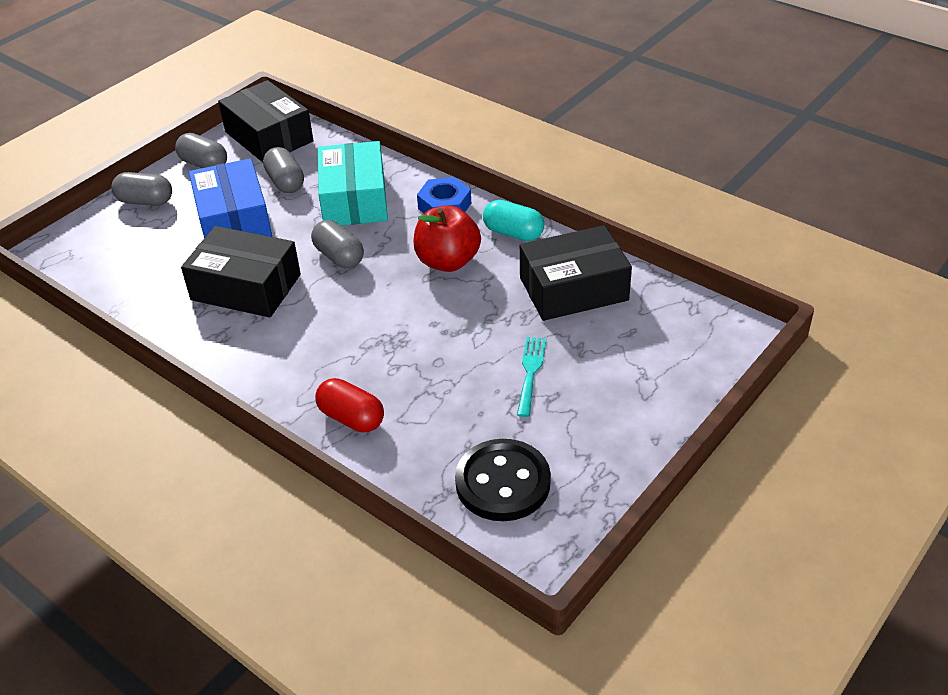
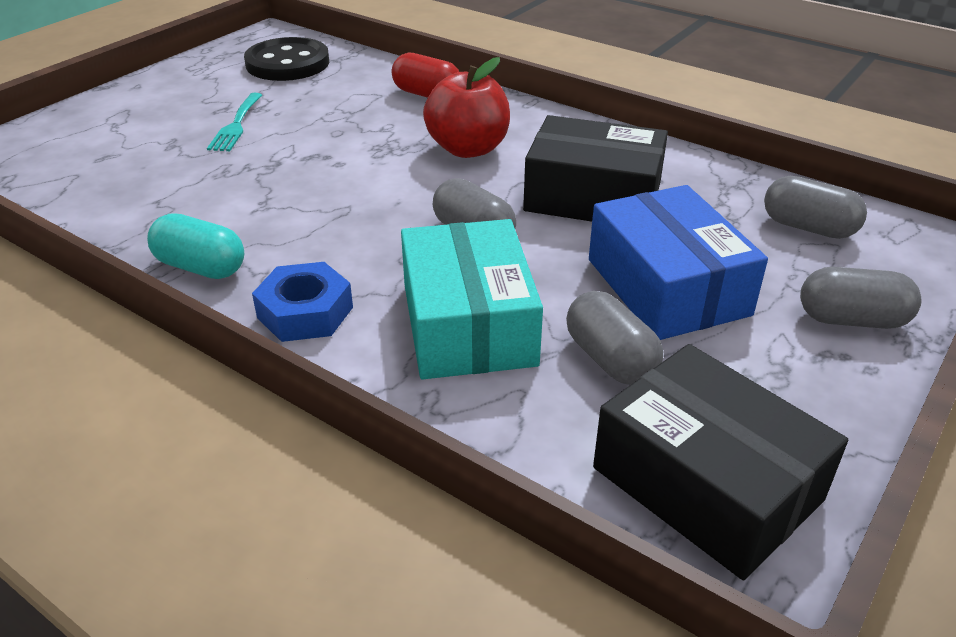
camera: 175 degrees right, 5 degrees down
(204, 164) = (805, 402): grey capsule -> grey capsule (808, 227)
(448, 261) = (312, 228): red apple -> red apple (468, 149)
(573, 289) = (147, 197): black box -> none

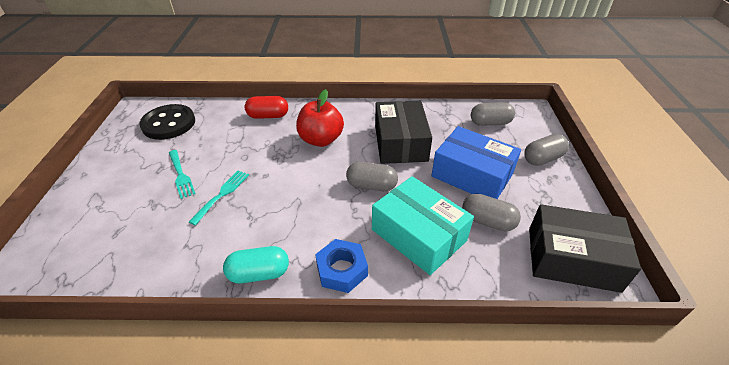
camera: 35 degrees left, 5 degrees up
(259, 164) = (222, 194): none -> turquoise fork
(593, 196) = (400, 143): black box -> black box turned 75 degrees counterclockwise

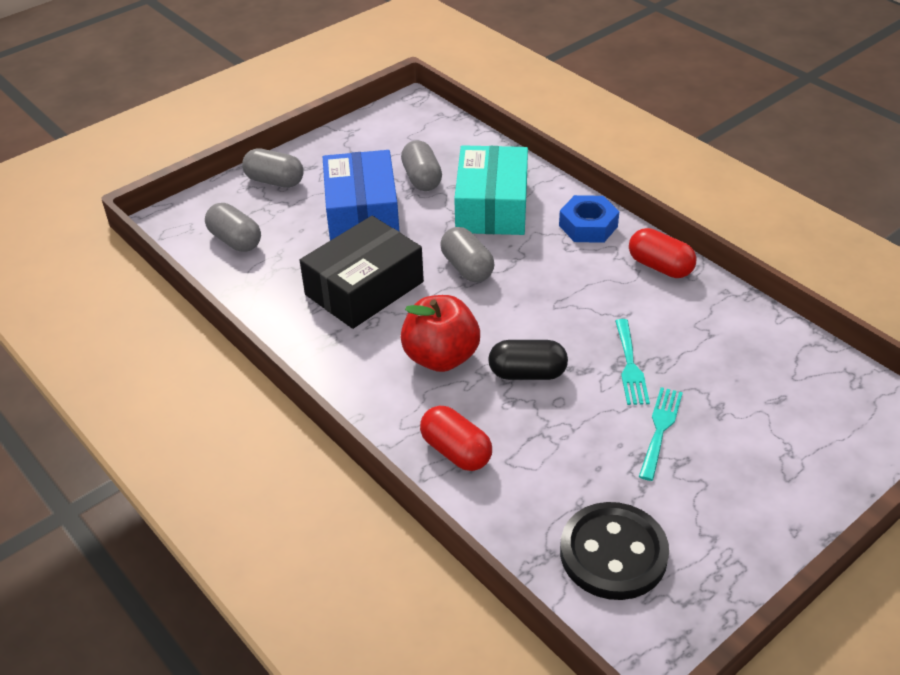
camera: 130 degrees left, 0 degrees up
(222, 194) = (630, 366): turquoise fork -> turquoise fork turned 75 degrees counterclockwise
(259, 273) = (660, 266): turquoise capsule -> red capsule
(272, 158) = (527, 373): none -> black capsule
(572, 258) = (411, 127): black box -> none

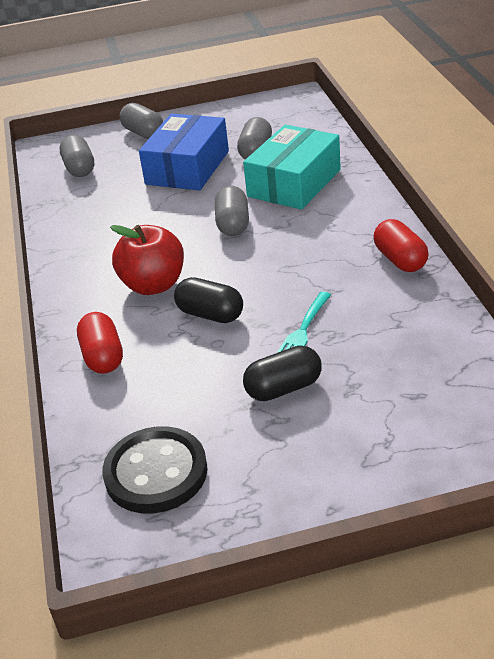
camera: 30 degrees right, 5 degrees down
(364, 288) = (141, 221): black box -> none
(588, 226) = (363, 214): blue nut -> none
(660, 429) = (283, 388): turquoise fork -> black capsule

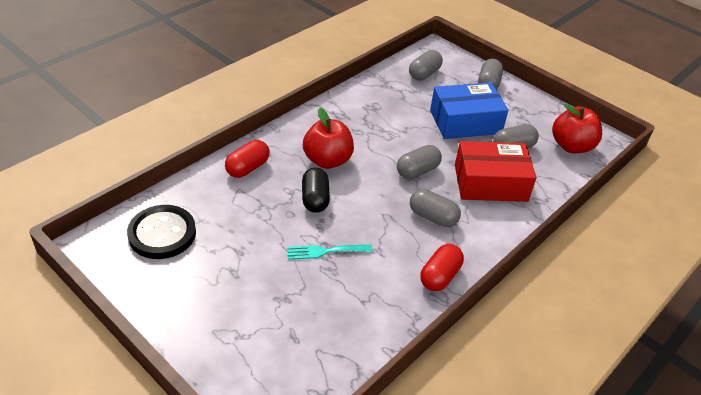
camera: 50 degrees right, 5 degrees up
(283, 388) = (264, 263): black capsule -> none
(286, 118) = (571, 146): none -> red apple
(294, 183) = (490, 183): turquoise box -> red box
(312, 237) = (433, 217): none -> grey capsule

